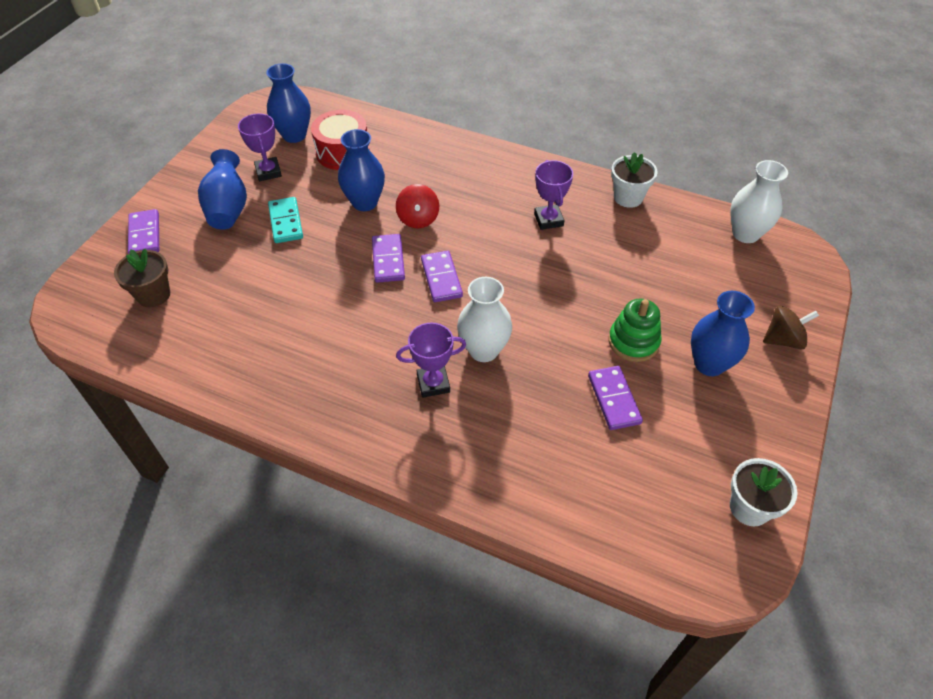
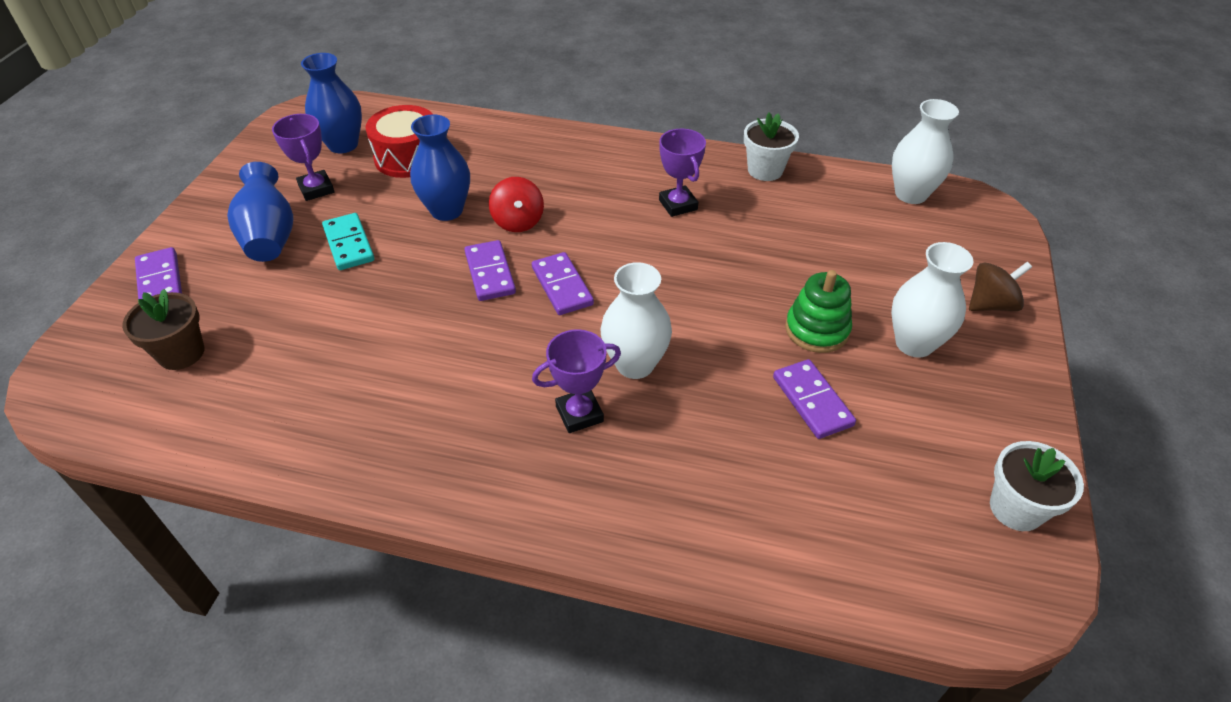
camera: 10 degrees left, 5 degrees down
(709, 364) = (914, 343): blue vase -> white vase

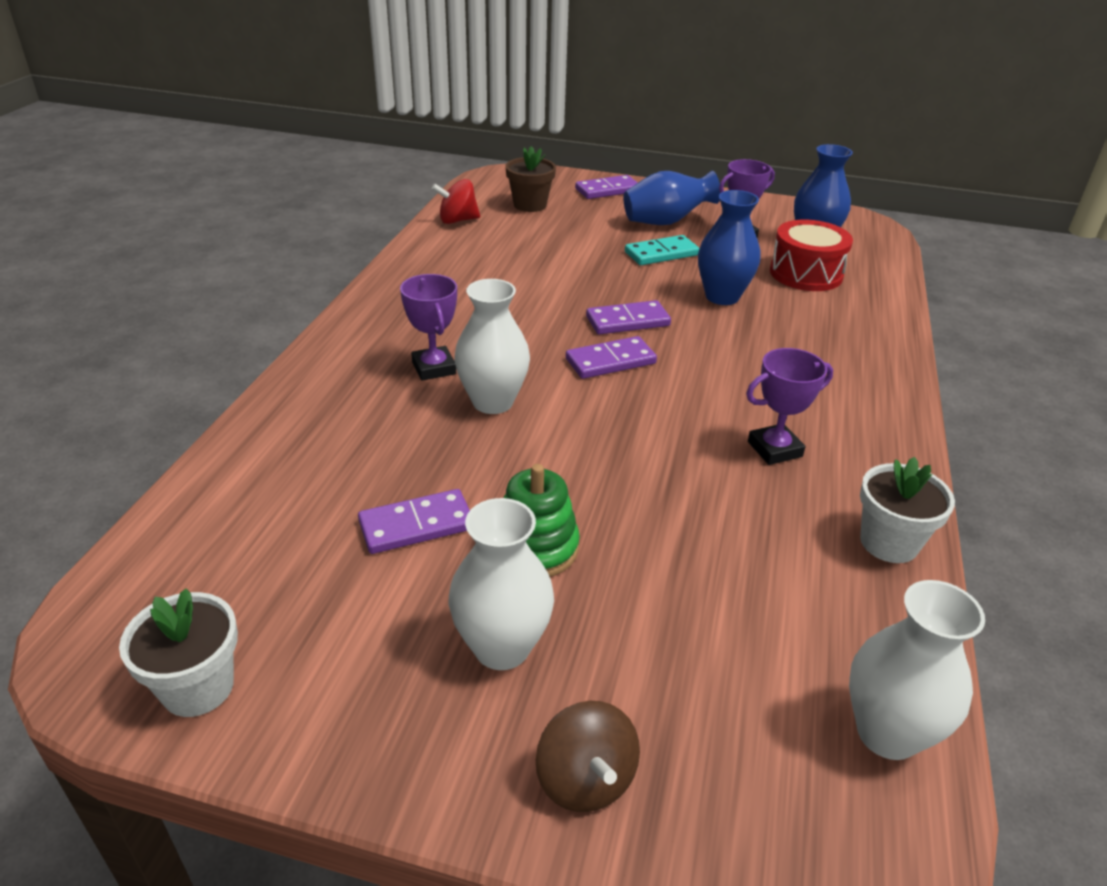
camera: 90 degrees right, 10 degrees down
(518, 221) = (713, 336): red spinning top -> red spinning top (457, 220)

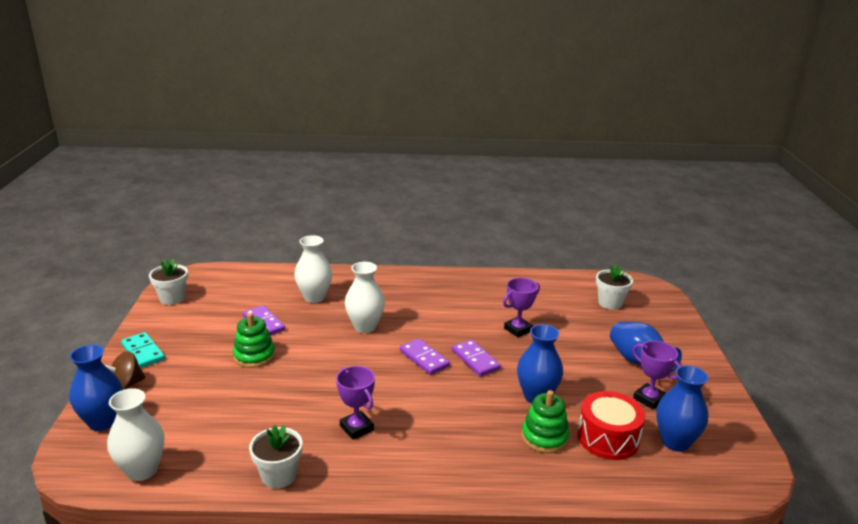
camera: 75 degrees right, 10 degrees down
(434, 368) = (388, 305): purple trophy -> purple trophy (518, 329)
(457, 220) = (561, 282): red spinning top -> none
(502, 647) = (192, 356): white vase -> white vase (314, 297)
(530, 205) = (610, 303): brown flower pot -> white flower pot
(607, 190) = (669, 330): purple domino -> none
(661, 254) = (582, 364): turquoise domino -> turquoise domino (143, 352)
(723, 820) = (103, 421): none -> blue vase
(803, 309) = (544, 437): none -> green stacking toy

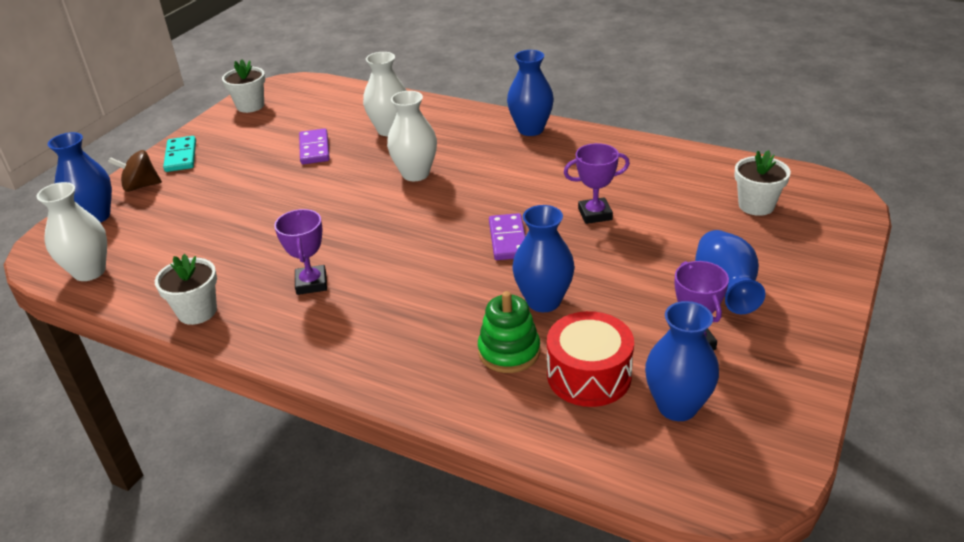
camera: 30 degrees right, 10 degrees up
(254, 356) = (277, 182): green stacking toy -> none
(422, 279) = (530, 129): none -> blue vase
(424, 358) = (449, 224): purple domino -> none

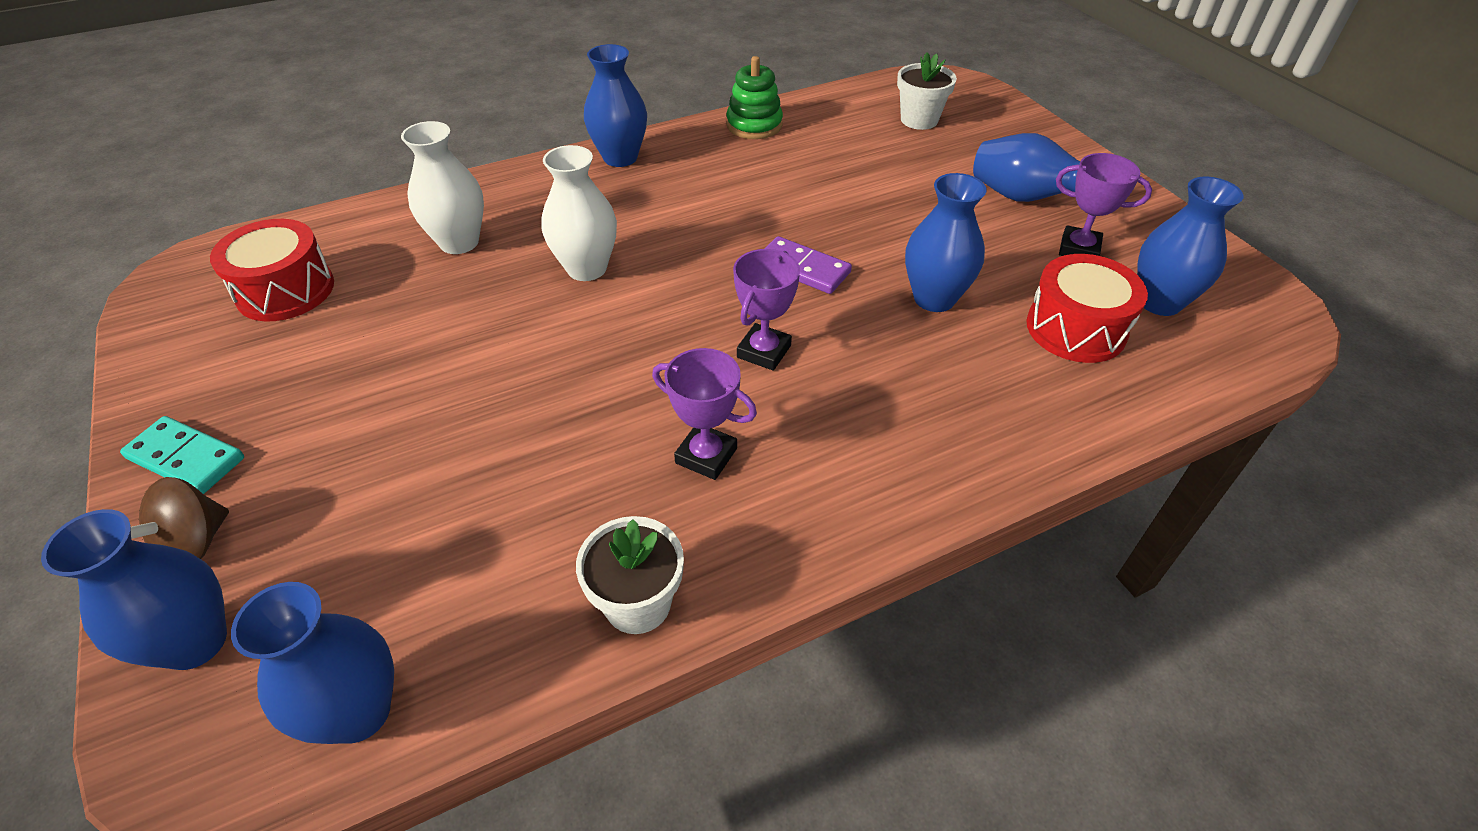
camera: 55 degrees left, 10 degrees up
(89, 271) = (358, 712): white vase -> blue vase
(250, 106) = (175, 327): white flower pot -> none
(301, 113) = (285, 290): none -> red drum
(314, 149) = (399, 319): purple domino -> none
(509, 351) = (994, 360): green stacking toy -> green stacking toy (754, 125)
(595, 214) = (826, 199): purple trophy -> purple trophy (764, 351)

